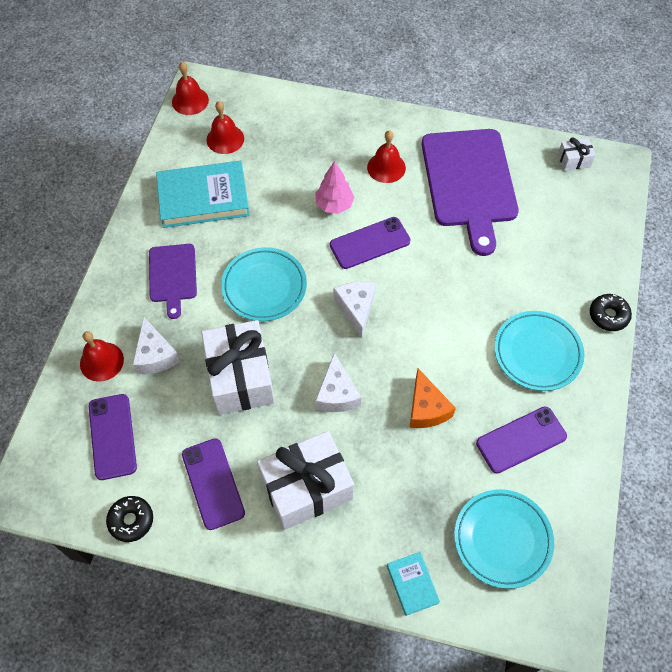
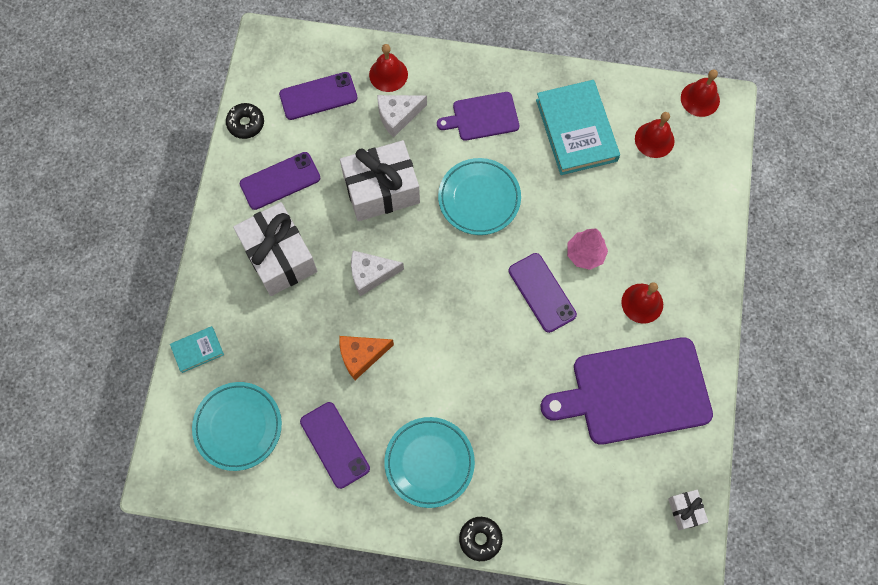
camera: 85 degrees right, 10 degrees up
(356, 308) = (463, 285): white cheese -> none

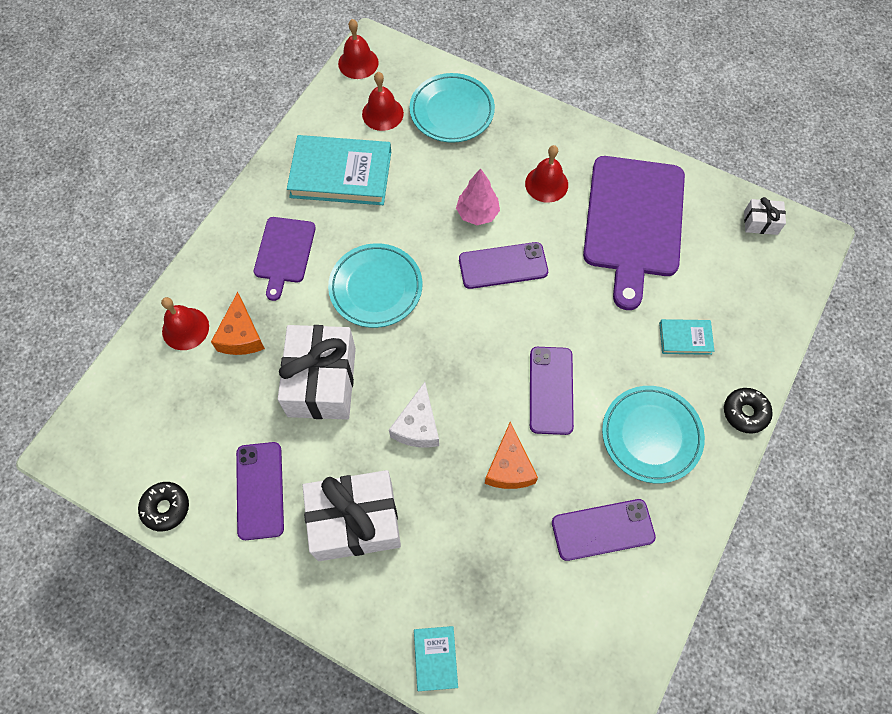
camera: 70 degrees left, 5 degrees down
(238, 427) = (548, 636): turquoise plate -> turquoise plate (452, 111)
(318, 96) = (173, 412): purple phone -> purple phone (551, 390)
(398, 116) = (241, 335): white cheese -> orange cheese
(533, 469) = (685, 338): none -> turquoise book

